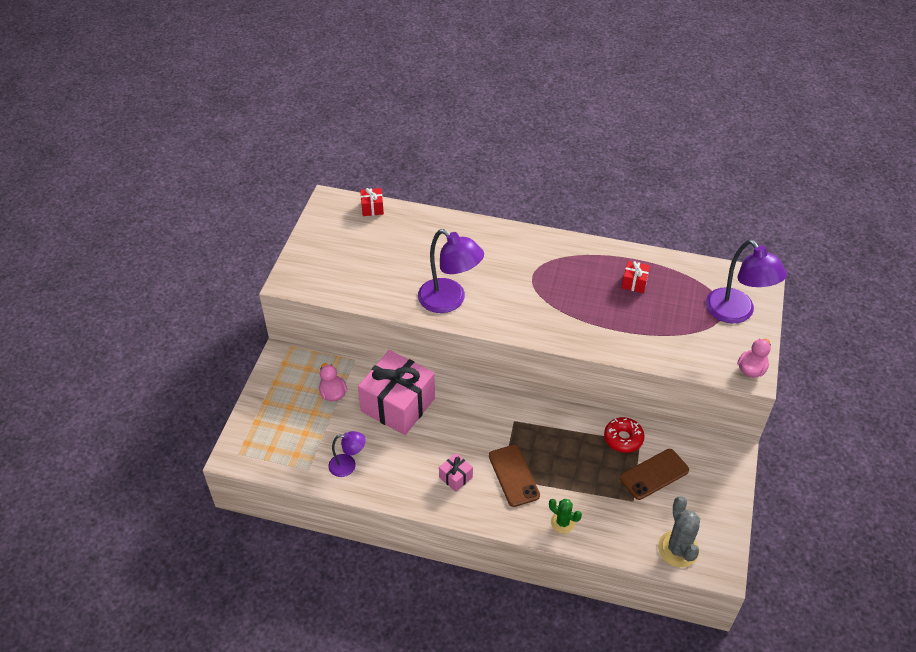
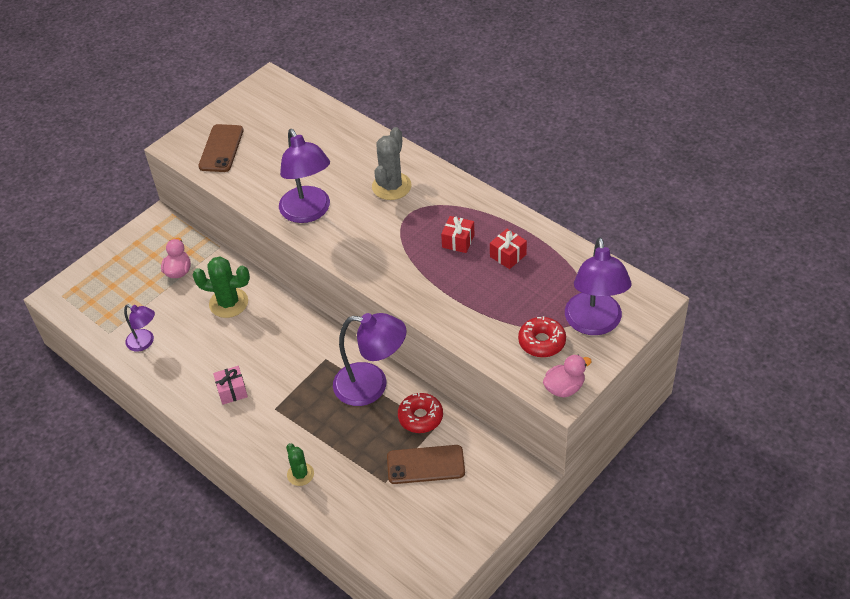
camera: 30 degrees right, 0 degrees up
(372, 208) = (303, 99): red gift -> red gift (458, 241)
(398, 405) = (228, 303): pink gift -> green cactus
(513, 476) = (286, 411): brown phone -> brown phone (221, 148)
(567, 428) = (372, 386): none -> purple lamp
(678, 549) = (394, 548): grey cactus -> grey cactus (391, 186)
(709, 340) = (542, 342): none -> red donut

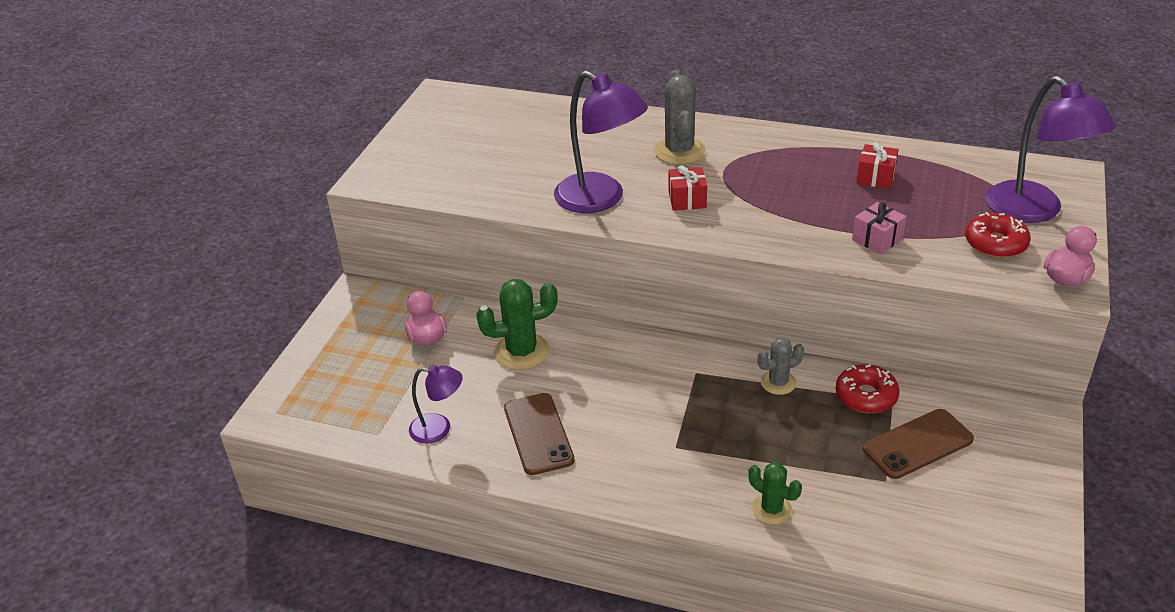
camera: 25 degrees left, 10 degrees down
(221, 148) = (432, 168): brown phone -> brown phone (538, 434)
(232, 391) = (603, 445): pink gift -> pink gift (877, 239)
(372, 386) = (778, 383): purple lamp -> grey cactus
(458, 241) = (806, 179): red gift -> red gift (687, 199)

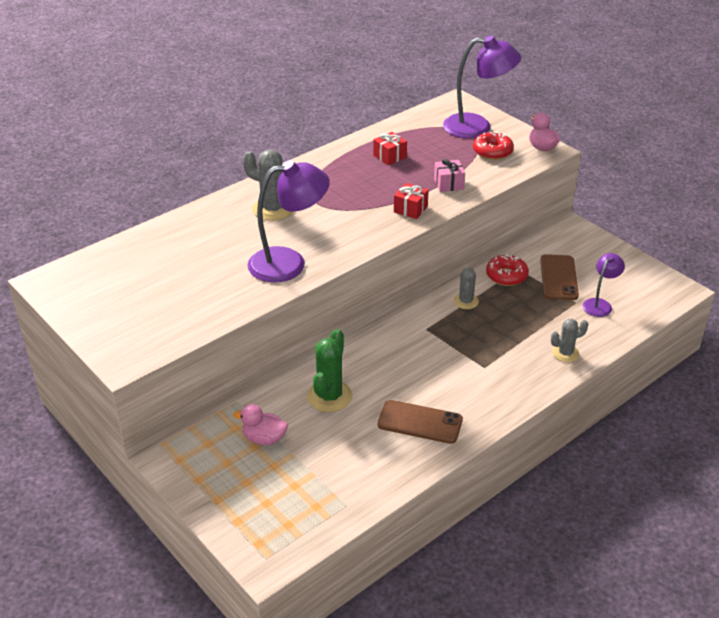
camera: 60 degrees left, 0 degrees up
(439, 429) = (371, 470): purple lamp -> purple lamp (600, 304)
(687, 199) = (331, 229): red gift -> red gift (410, 209)
(772, 509) = (565, 353): green cactus -> grey cactus

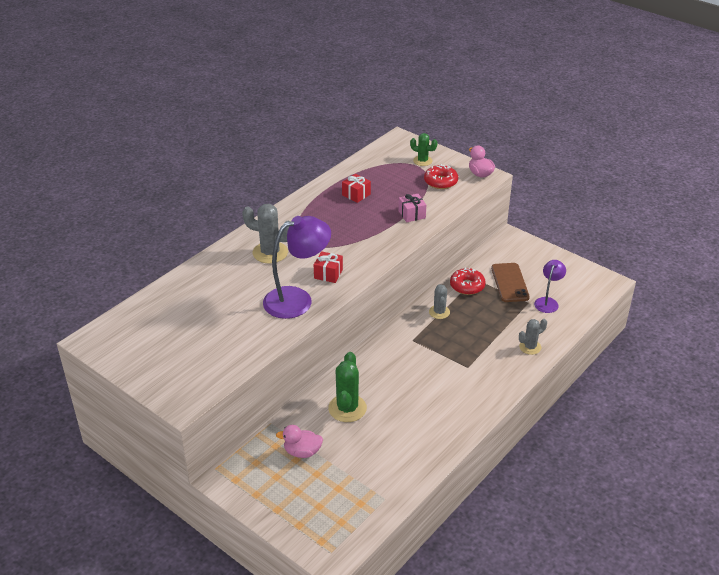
camera: 10 degrees left, 0 degrees up
(410, 209) = (386, 240): red gift -> red gift (328, 274)
(420, 422) = (427, 421): brown phone -> none
(477, 127) = (422, 161): purple lamp -> green cactus

